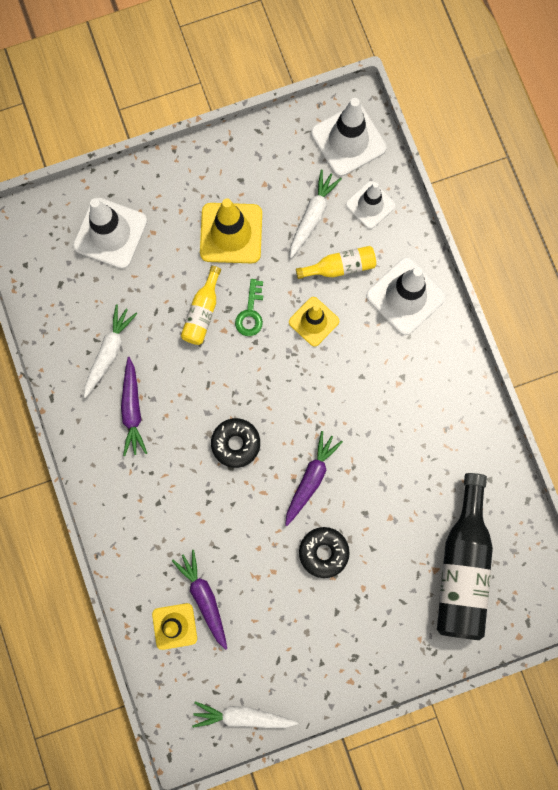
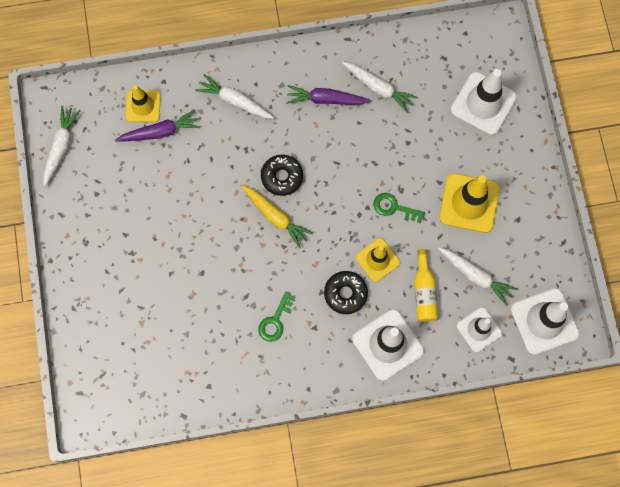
camera: 100 degrees right, 5 degrees down
(151, 516) = (235, 101): none -> white carrot
(202, 312) = (401, 168): yellow bottle -> none
(285, 442) = (275, 217): none -> yellow carrot
(311, 479) = (240, 233): purple carrot -> none
(323, 552) = (176, 232): black donut -> black donut (345, 293)
(403, 420) = (275, 321): none -> green key
(462, 566) = (139, 346): black bottle -> none

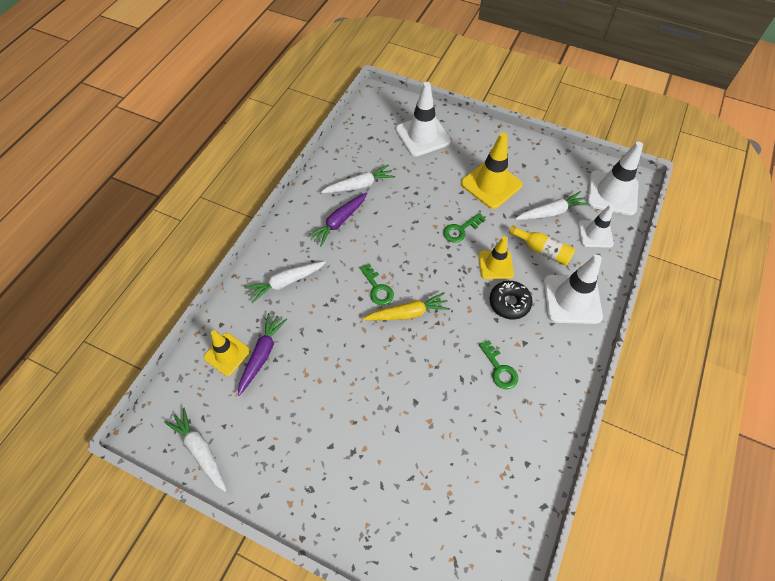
camera: 55 degrees left, 15 degrees down
(282, 177) = (377, 288): black donut -> green key

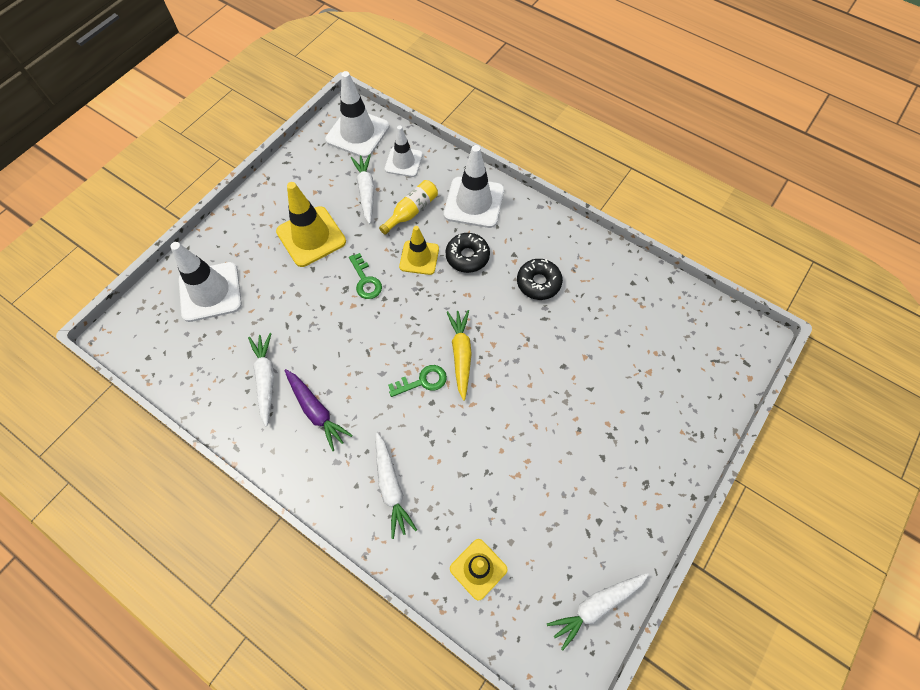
camera: 80 degrees left, 5 degrees up
(262, 355) = (486, 525): purple carrot -> none
(499, 369) = (538, 283): green key -> black donut

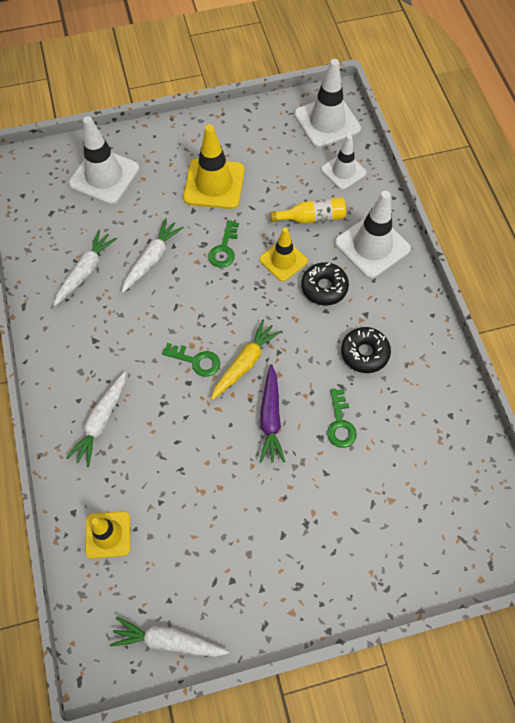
camera: 40 degrees right, 0 degrees up
(316, 411) = (99, 322): purple carrot -> purple carrot (270, 418)
(366, 191) = (290, 176): white carrot -> white carrot (152, 259)
(568, 345) = (340, 423): none -> green key

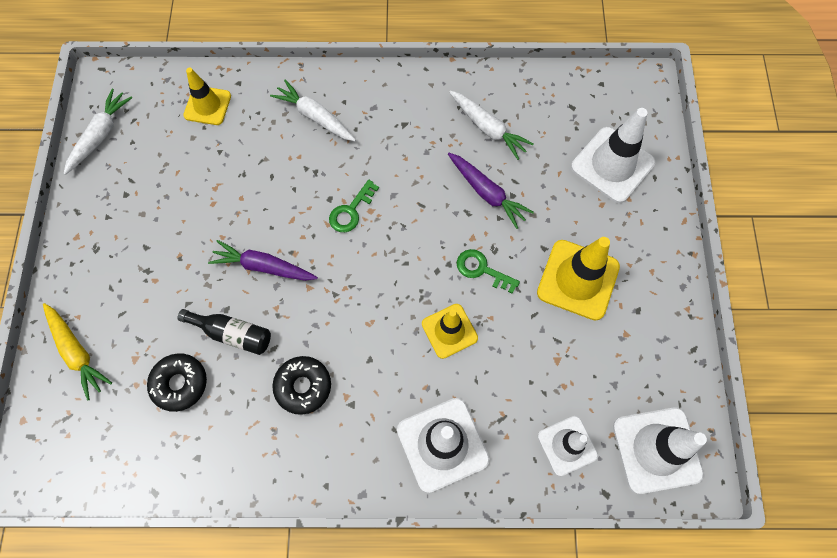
camera: 105 degrees right, 5 degrees up
(152, 259) = (487, 193): white carrot -> purple carrot
(245, 363) = (333, 257): yellow carrot -> yellow carrot (77, 352)
(312, 218) = (502, 382): yellow bottle -> none
(324, 287) = (400, 367): black donut -> black donut (180, 383)
(340, 423) = (232, 334): green key -> black bottle

